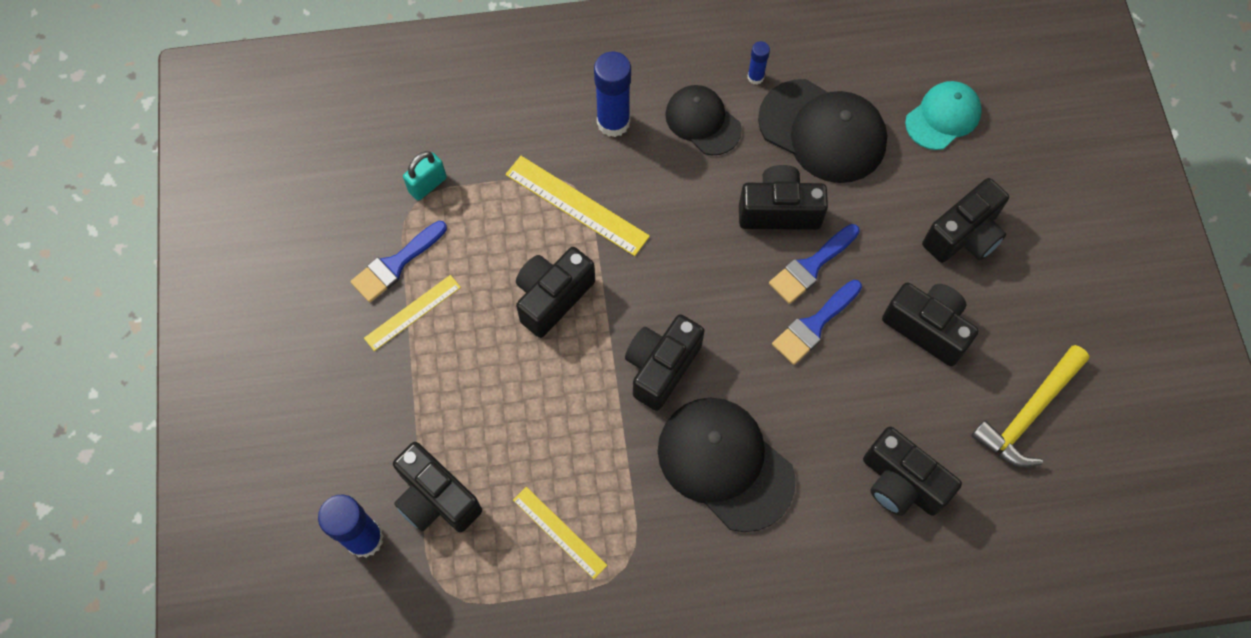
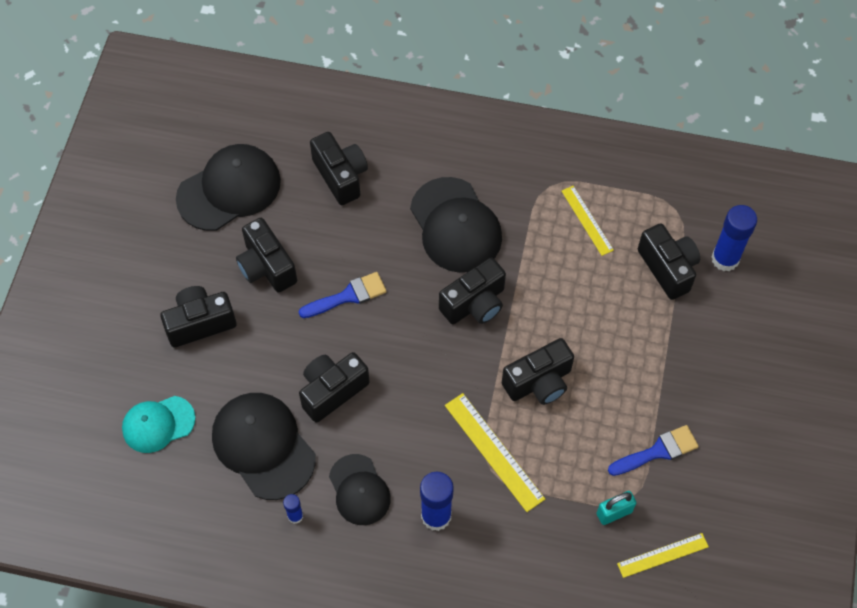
camera: 160 degrees left, 5 degrees down
(412, 312) = (653, 407): yellow ruler -> yellow ruler (662, 555)
(779, 211) = (332, 391): black camera -> black camera turned 120 degrees clockwise
(811, 266) = (329, 339): blue brush -> none
(1028, 413) = (229, 189): yellow hammer -> black cap

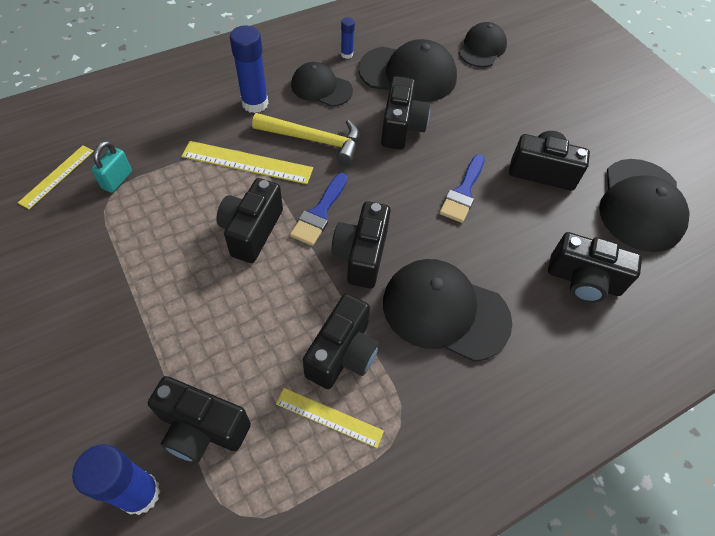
camera: 135 degrees right, 5 degrees down
(158, 424) = (482, 48): turquoise cap -> black cap
(200, 323) = (533, 110): black camera -> black camera (342, 354)
(419, 433) = (314, 140): none -> yellow hammer
(658, 451) = (105, 245): blue brush -> blue brush (319, 213)

